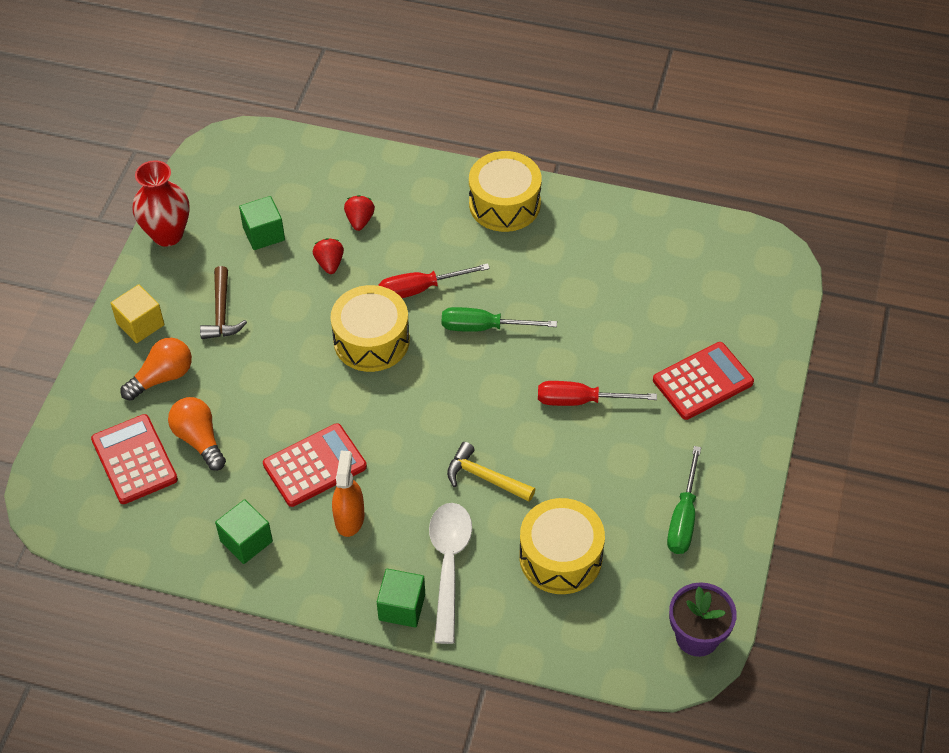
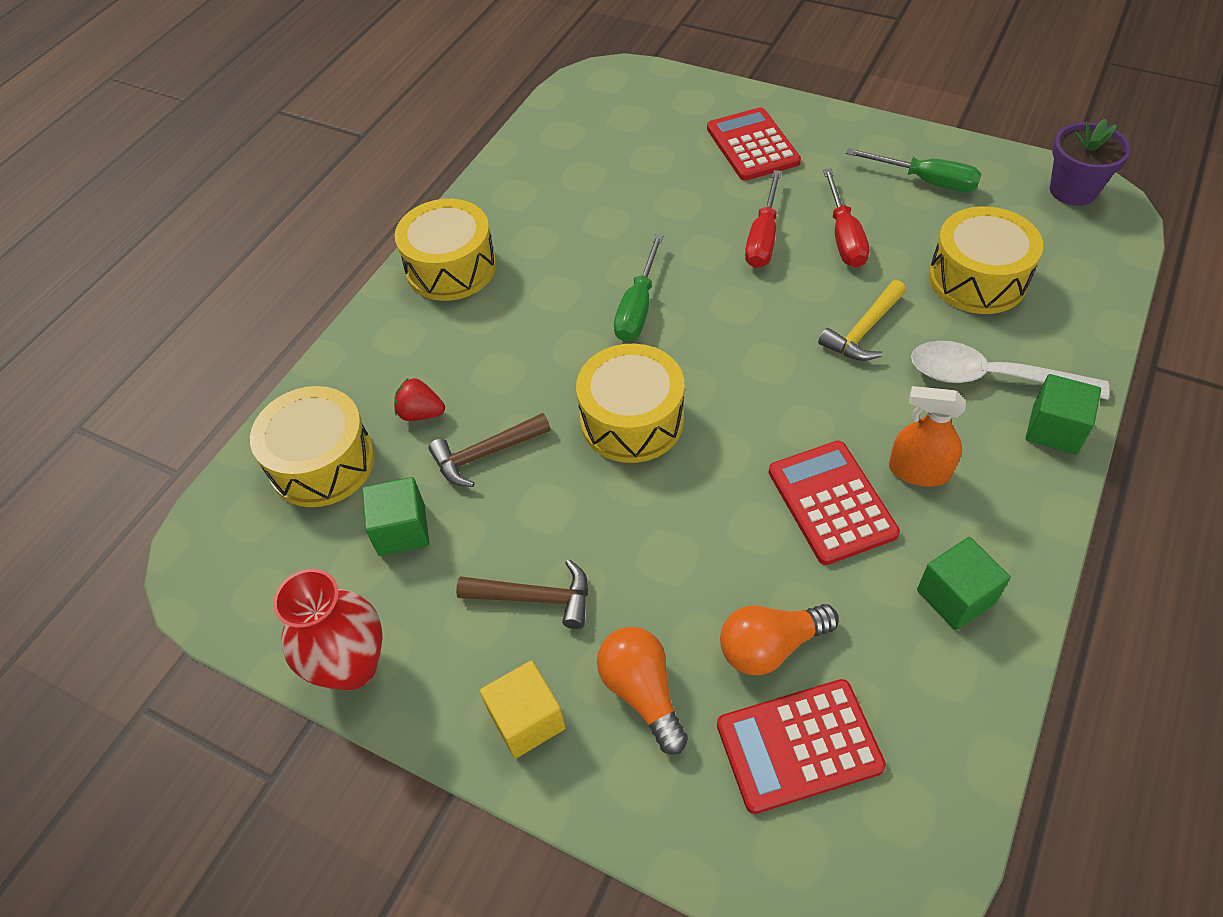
camera: 75 degrees left, 0 degrees up
(311, 179) = (322, 463): none -> yellow drum
(329, 263) = (485, 454): red strawberry -> brown hammer
(420, 289) = (560, 361): red screwdriver -> red screwdriver (844, 236)

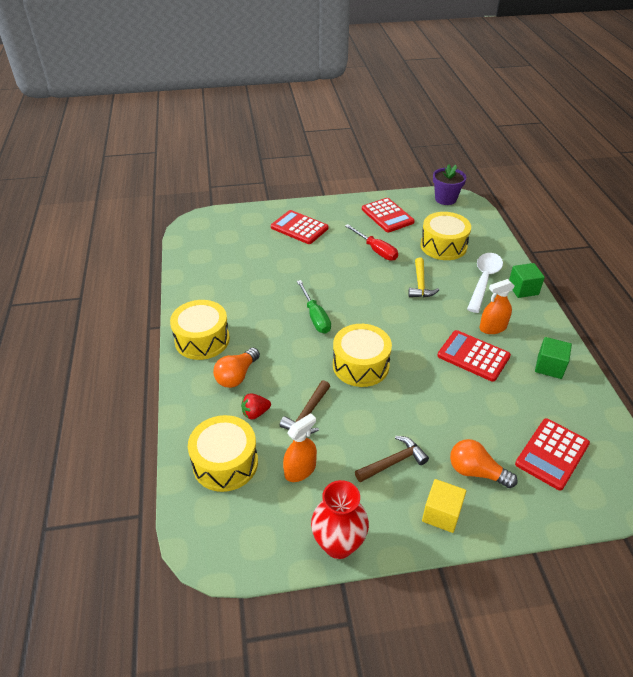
camera: 40 degrees left, 10 degrees down
(402, 530) = (300, 470): green cube -> orange spray bottle
(763, 238) = (342, 264): red screwdriver -> none
(770, 646) = (505, 423): orange light bulb -> orange light bulb (237, 376)
(926, 181) = (387, 216): green screwdriver -> red calculator
(991, 377) = (484, 280): white spoon -> white spoon turned 135 degrees clockwise

